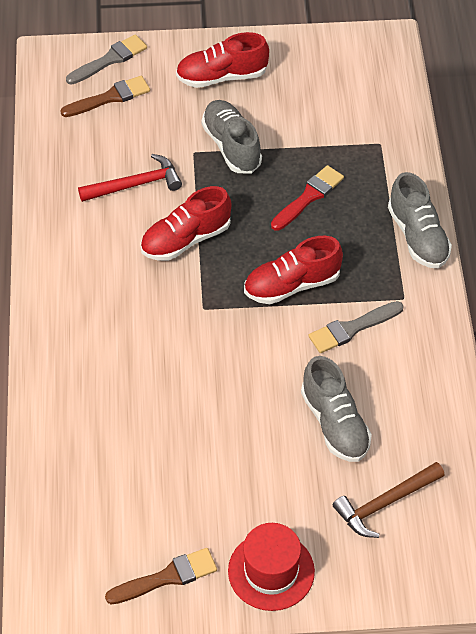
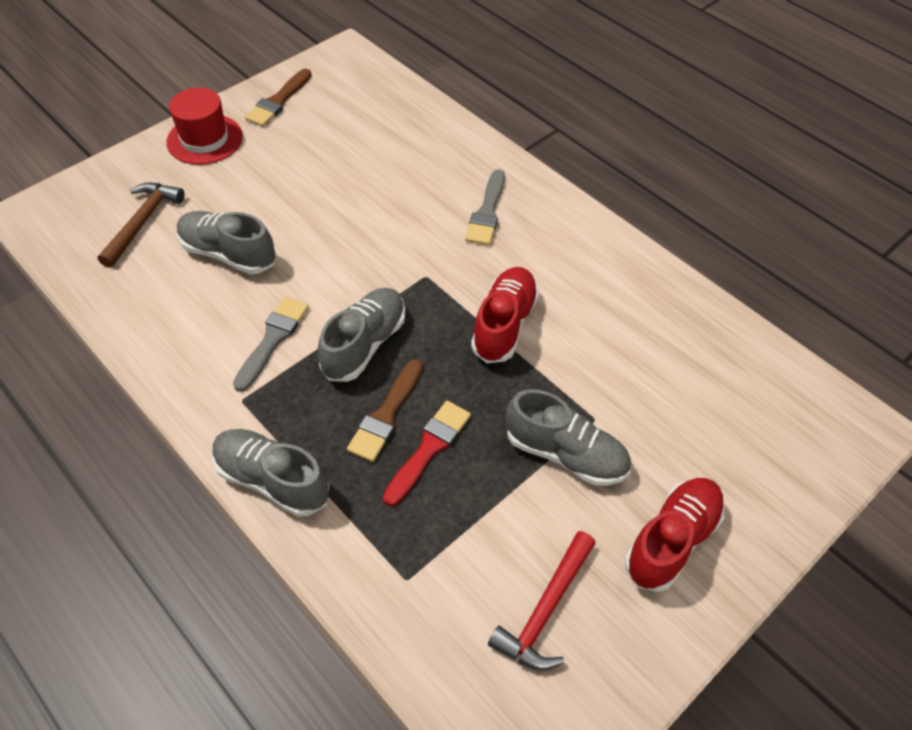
camera: 140 degrees right, 0 degrees up
(109, 60) = (807, 471): grey brush -> grey brush (487, 212)
(110, 97) = (747, 423): brown brush -> brown brush (386, 415)
(136, 184) = (608, 347): red hammer -> red hammer (545, 610)
(292, 285) = (364, 344): red shoe -> grey shoe
(309, 197) = (429, 449): red brush -> red brush turned 150 degrees counterclockwise

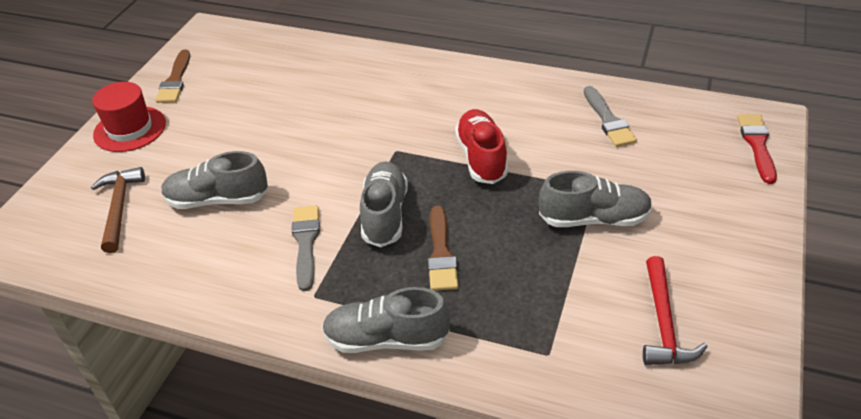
camera: 25 degrees left, 10 degrees down
(429, 449) = (492, 261): red brush -> red brush (757, 145)
(487, 212) = (408, 92): grey brush -> grey brush (608, 120)
(671, 540) = (709, 239): red shoe -> none

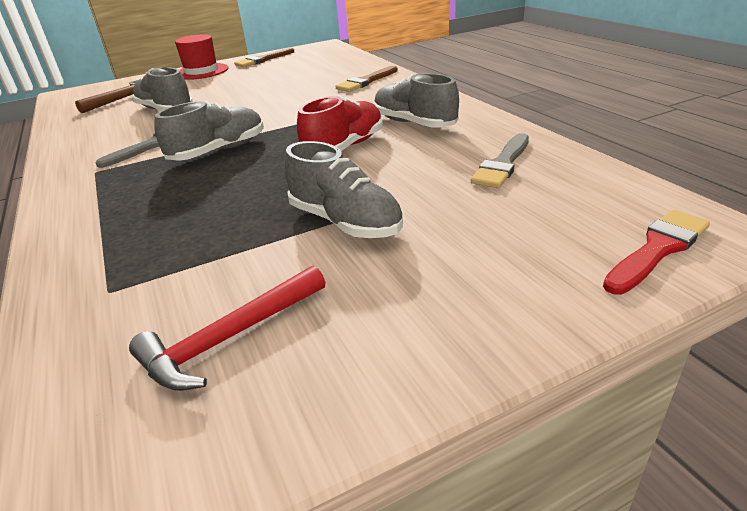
camera: 45 degrees right, 10 degrees down
(386, 339) = (66, 214): grey shoe -> grey shoe (414, 123)
(441, 253) = (198, 186): brown brush -> brown brush (366, 81)

